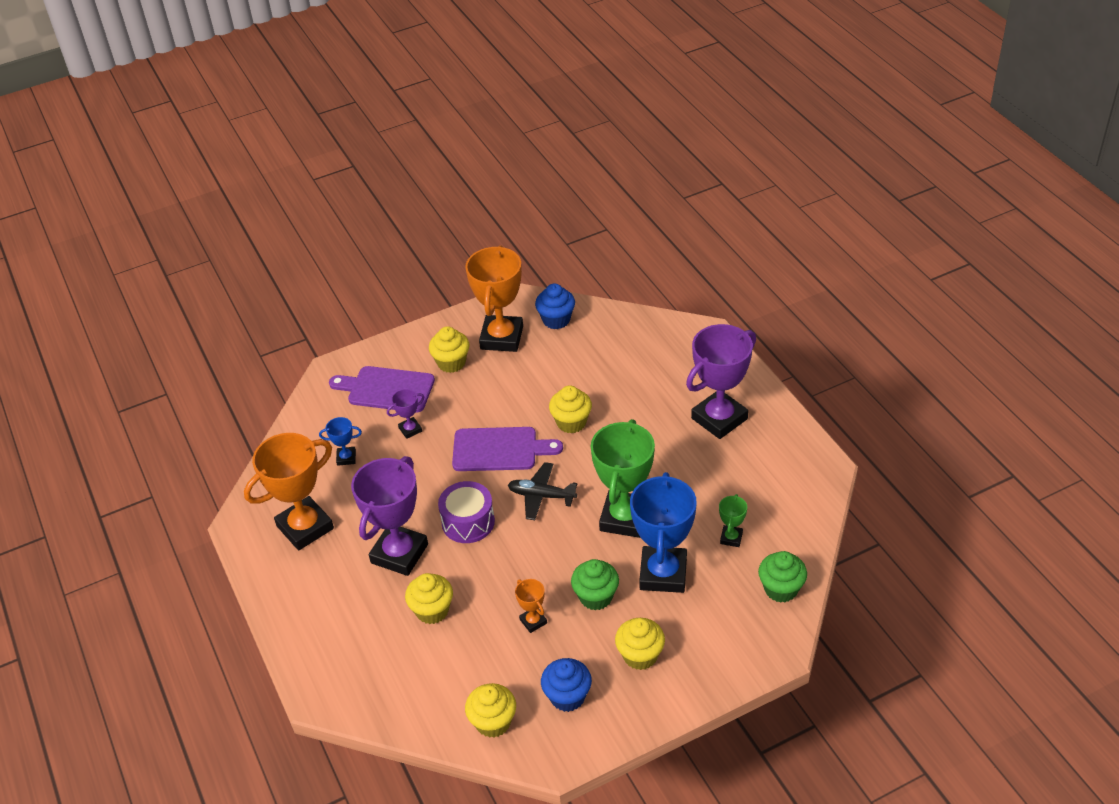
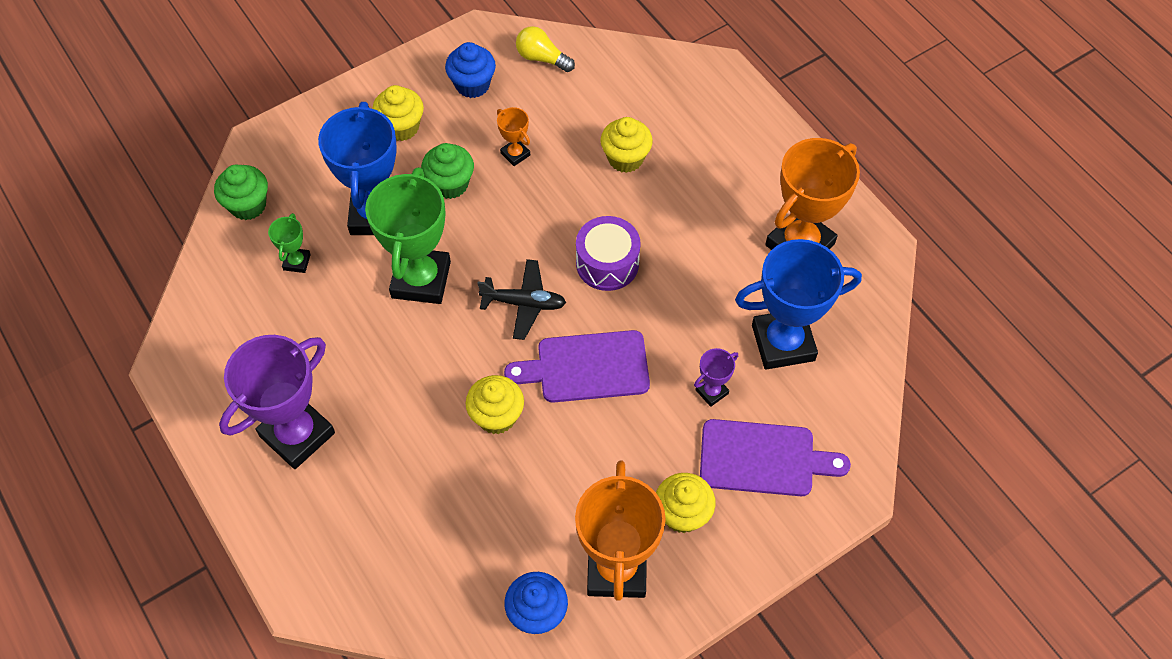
camera: 170 degrees right, 15 degrees up
(346, 458) = (783, 343): blue trophy -> blue trophy, size x2.23
(399, 553) = (678, 219): purple trophy -> none
(493, 722) = (542, 58): yellow cupcake -> yellow light bulb

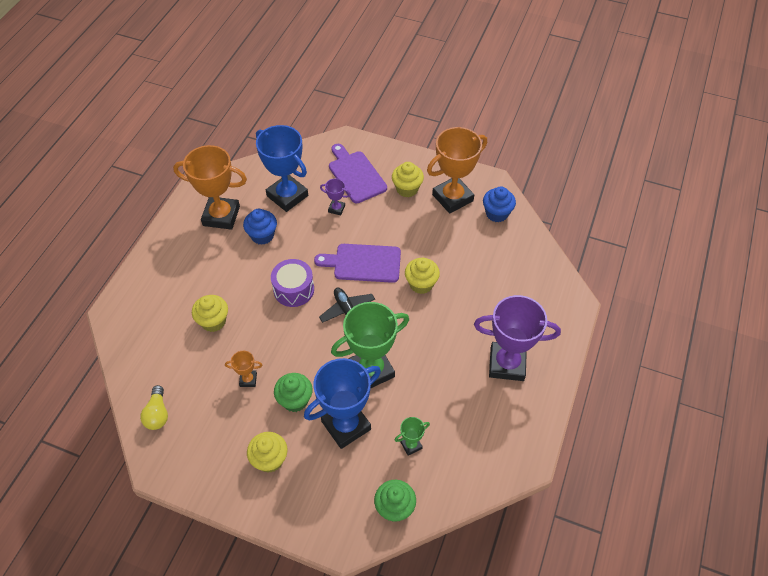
camera: 125 degrees left, 5 degrees down
(472, 85) = (206, 441): blue cupcake -> blue cupcake (262, 235)
(515, 154) = (248, 379): orange trophy -> orange trophy turned 75 degrees clockwise
(586, 367) = (363, 263): purple cutting board -> purple cutting board turned 135 degrees clockwise

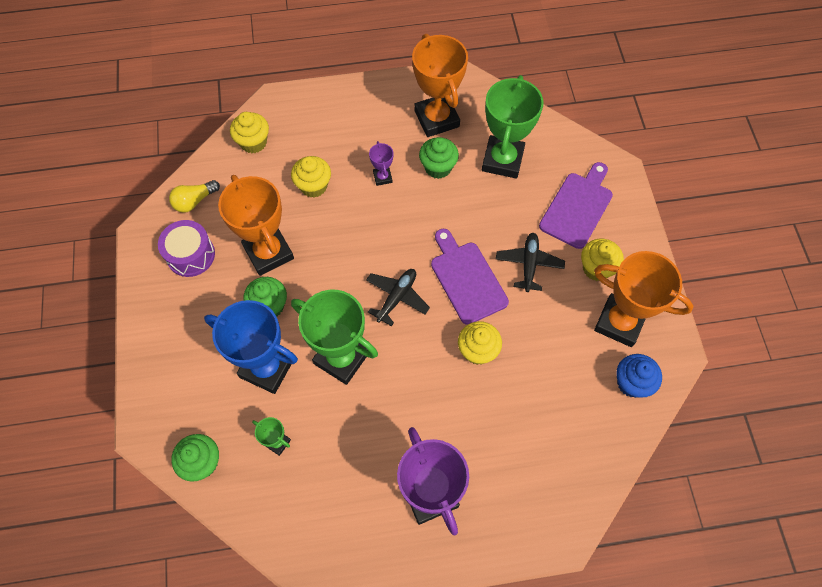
camera: 60 degrees right, 10 degrees up
(248, 379) = (268, 253): orange trophy -> orange trophy, size x2.23
(262, 235) = (438, 167): blue cupcake -> green cupcake
(270, 459) = (196, 320): yellow cupcake -> yellow cupcake (253, 142)
(287, 196) = (502, 160): blue trophy -> green trophy
(294, 289) = (392, 233): purple drum -> purple drum (190, 255)
(336, 209) = (518, 214): purple trophy -> purple trophy (382, 177)
(378, 223) = (529, 264): none -> black plane

